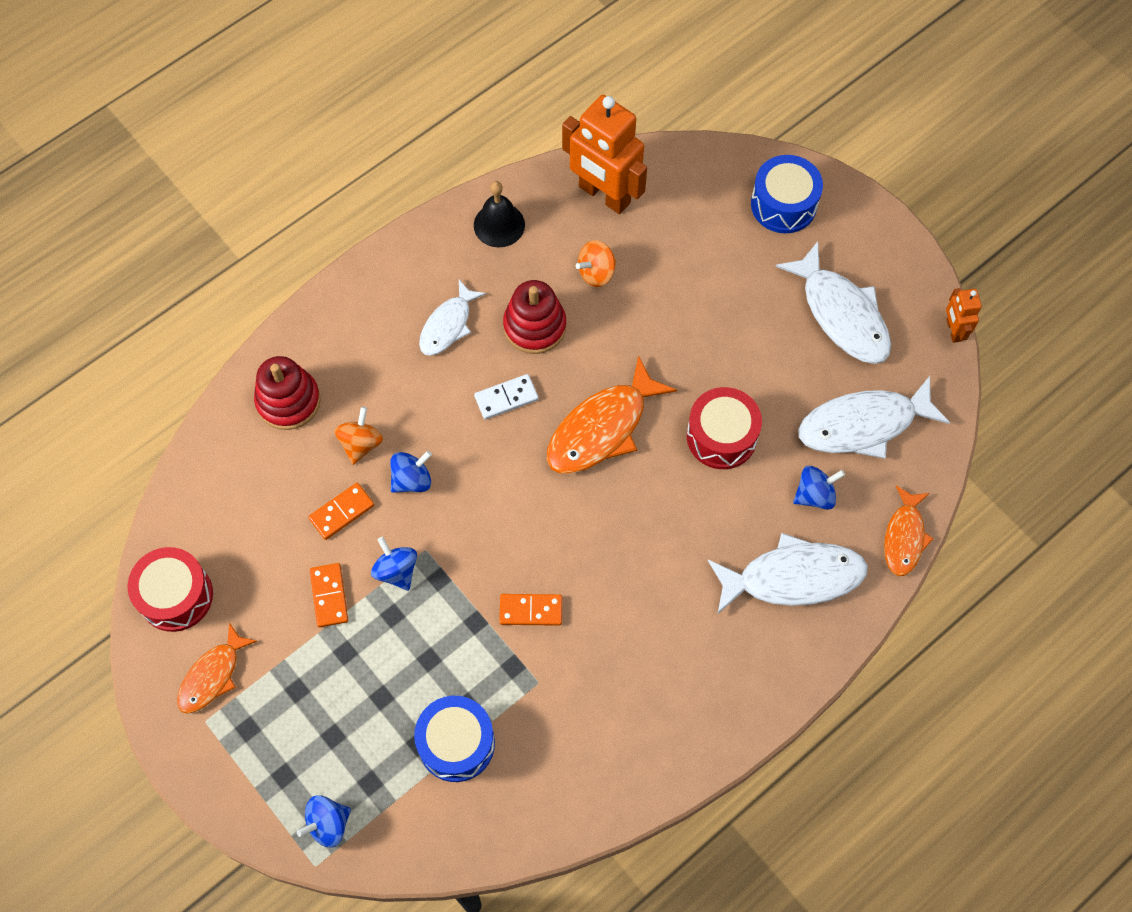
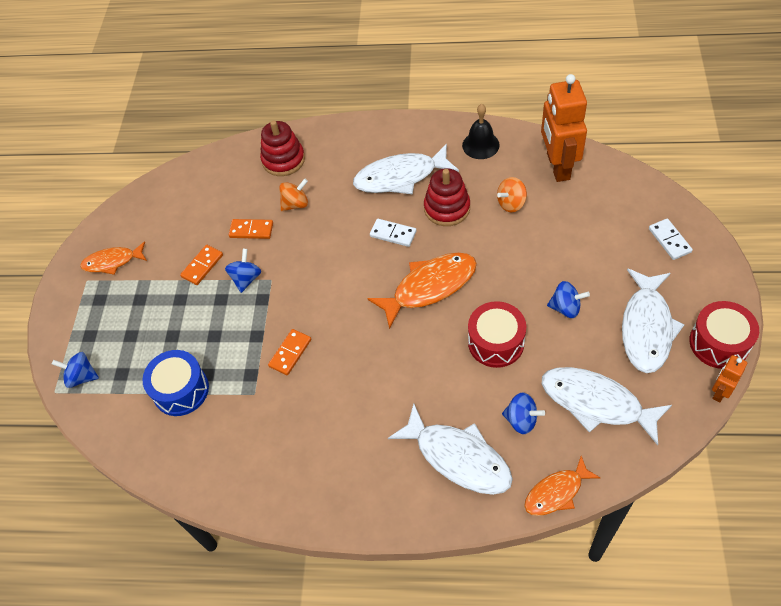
camera: 50 degrees right, 10 degrees down
(176, 596) = (138, 212): red drum -> red drum (719, 343)
(412, 480) = (301, 240): blue spinning top -> blue spinning top (566, 308)
(448, 325) = (400, 177): white fish -> white fish, size x1.63
(531, 610) = (290, 353): orange domino -> orange domino turned 75 degrees clockwise
(596, 272) = (511, 203): orange spinning top -> orange spinning top turned 45 degrees counterclockwise
(602, 428) = (429, 287): orange fish -> orange fish turned 150 degrees clockwise
(783, 204) = (669, 240): blue drum -> white domino

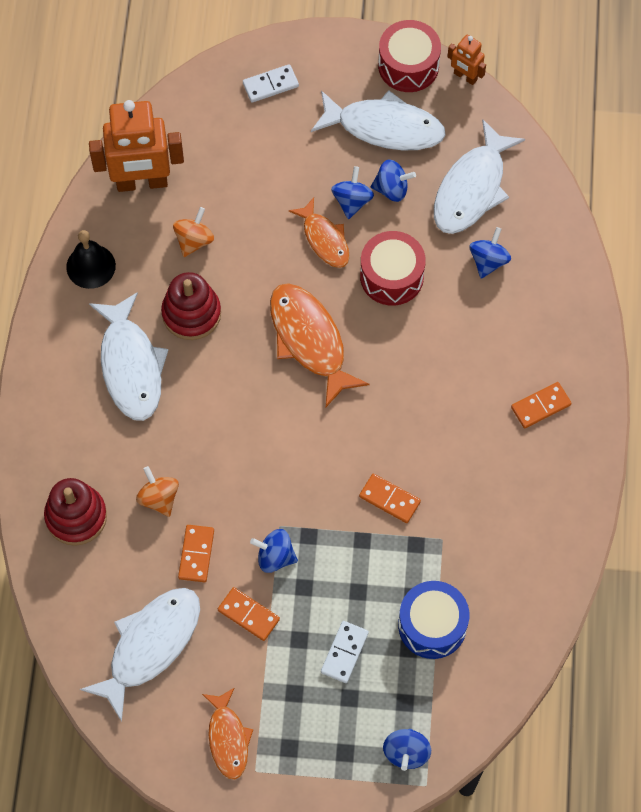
camera: 95 degrees left, 10 degrees up
(376, 470) = (541, 406): none -> orange domino
(393, 234) = (224, 378): white domino -> white domino (344, 652)
(458, 457) = (528, 325): white fish -> white fish (150, 646)
(511, 203) = (194, 240): orange spinning top -> orange spinning top turned 120 degrees counterclockwise
(556, 492) = (569, 238): orange fish -> orange fish (324, 239)
(583, 337) = (392, 189): none -> blue spinning top

